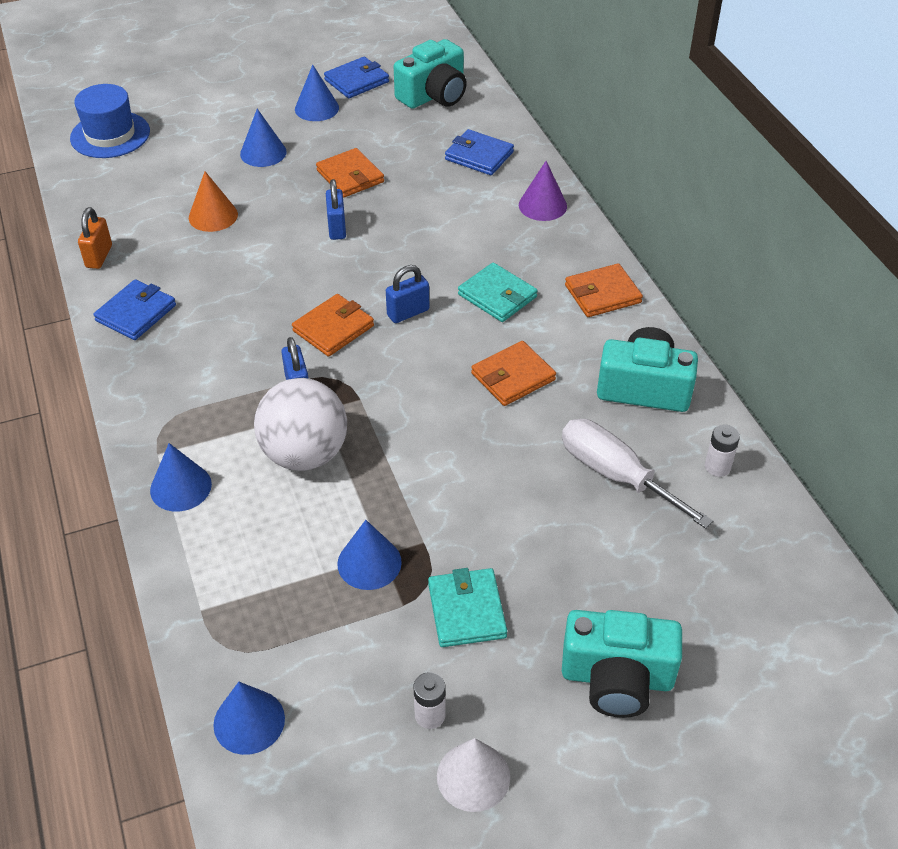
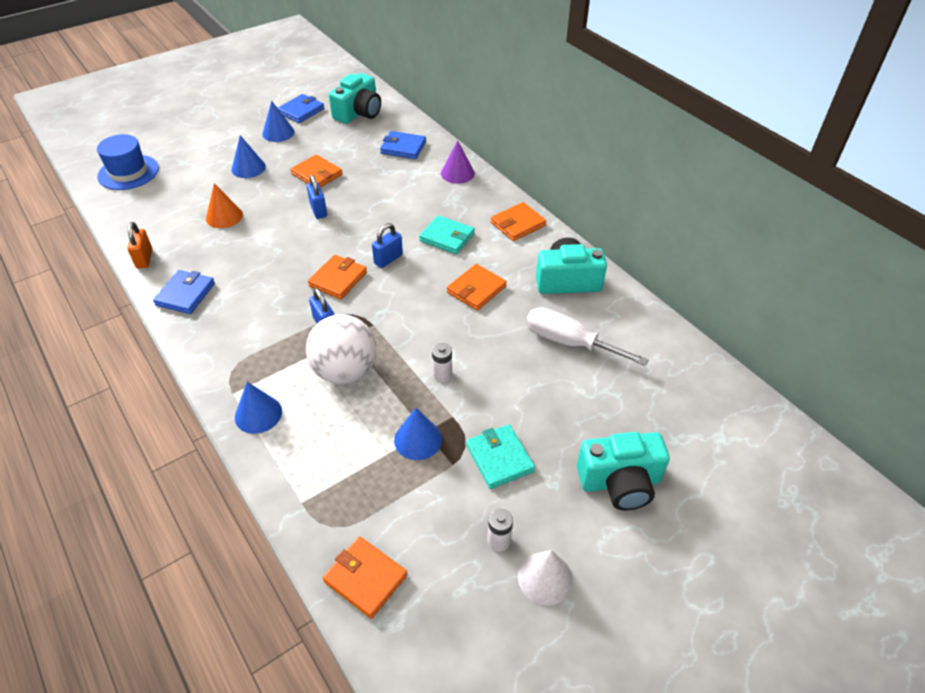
camera: 15 degrees left, 0 degrees up
(249, 721) = (365, 578): blue cone -> orange wallet
(717, 467) = (634, 323): white battery -> white battery (442, 374)

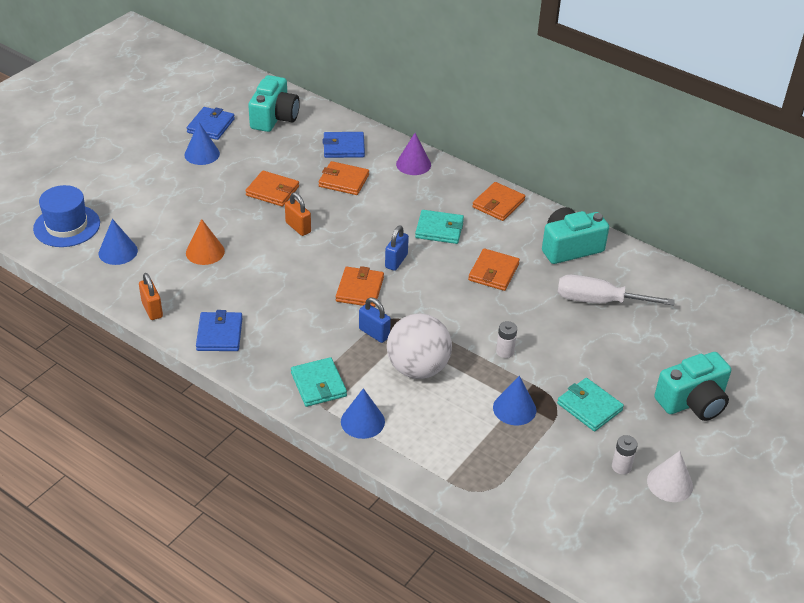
camera: 20 degrees left, 5 degrees down
(241, 365) = (318, 384): none -> turquoise wallet
(248, 168) = (195, 197): blue cone -> blue cone (118, 252)
(318, 210) = (298, 227): blue padlock -> orange padlock
(365, 578) = (532, 520): orange wallet -> orange wallet (343, 181)

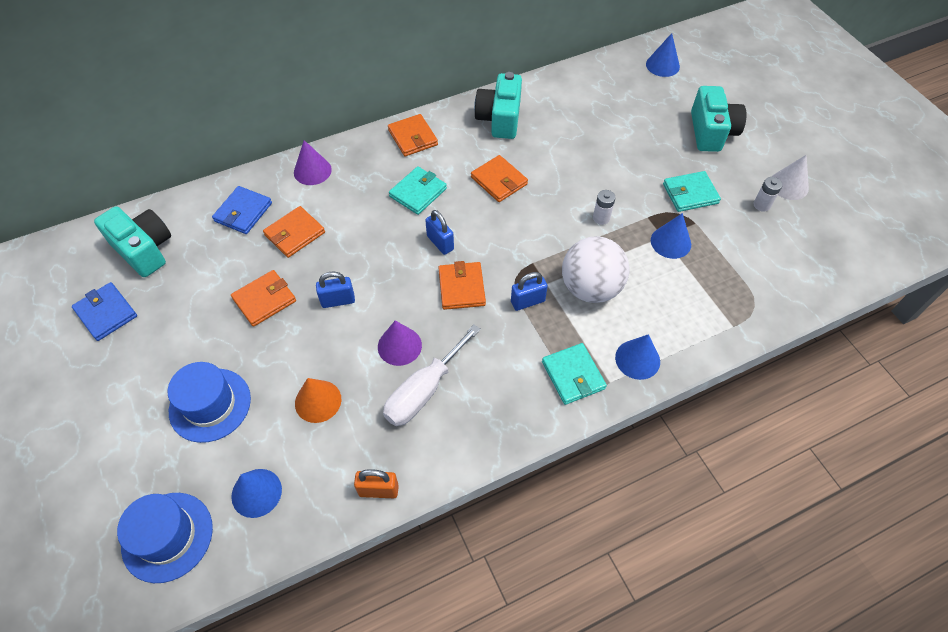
camera: 60 degrees left, 15 degrees up
(170, 203) = (210, 405): none -> blue hat
(202, 154) = (149, 341): blue cone -> blue cone (662, 65)
(219, 334) = (455, 436): blue wallet -> none
(279, 275) = (399, 346): none -> purple cone
(298, 227) = (338, 300): orange padlock -> blue padlock
(318, 384) = (573, 375): turquoise wallet -> turquoise wallet turned 60 degrees clockwise
(359, 289) = (461, 287): orange wallet -> orange wallet turned 45 degrees clockwise
(598, 301) = (574, 132): white screwdriver -> white screwdriver (424, 390)

